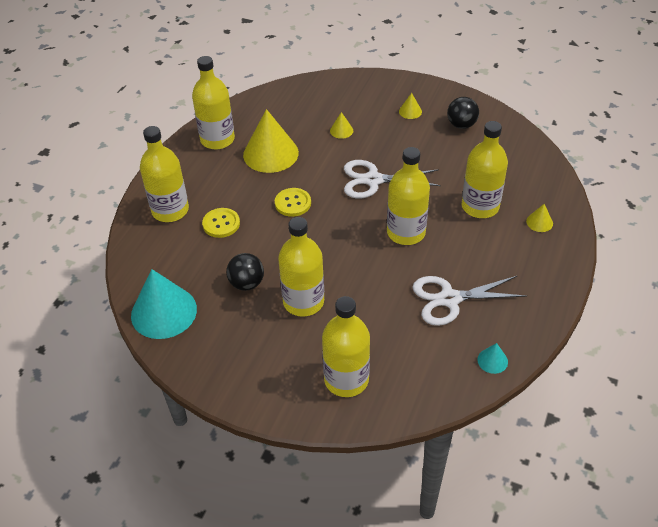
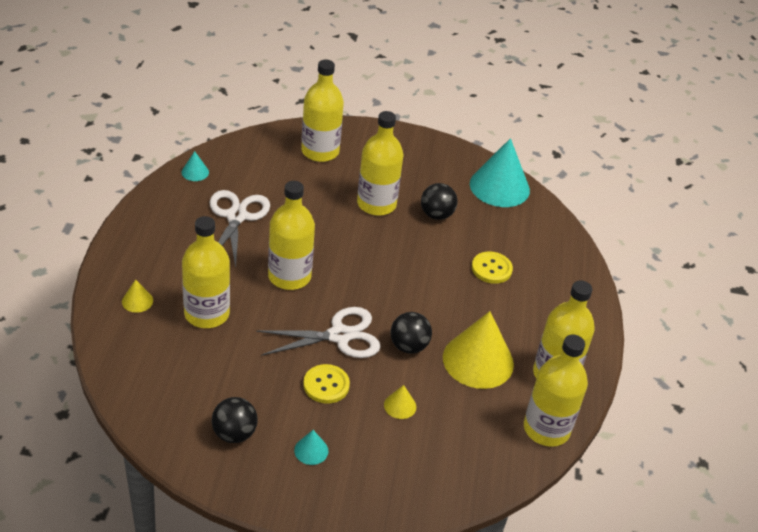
camera: 160 degrees right, 5 degrees down
(170, 210) = (554, 278): yellow bottle -> yellow bottle (546, 429)
(293, 203) = (424, 298): yellow button -> yellow button (326, 385)
(320, 168) = (408, 346): none -> black ball
(410, 111) = (311, 450): yellow cone -> turquoise cone
(449, 299) = (236, 216): white scissors -> white scissors turned 60 degrees counterclockwise

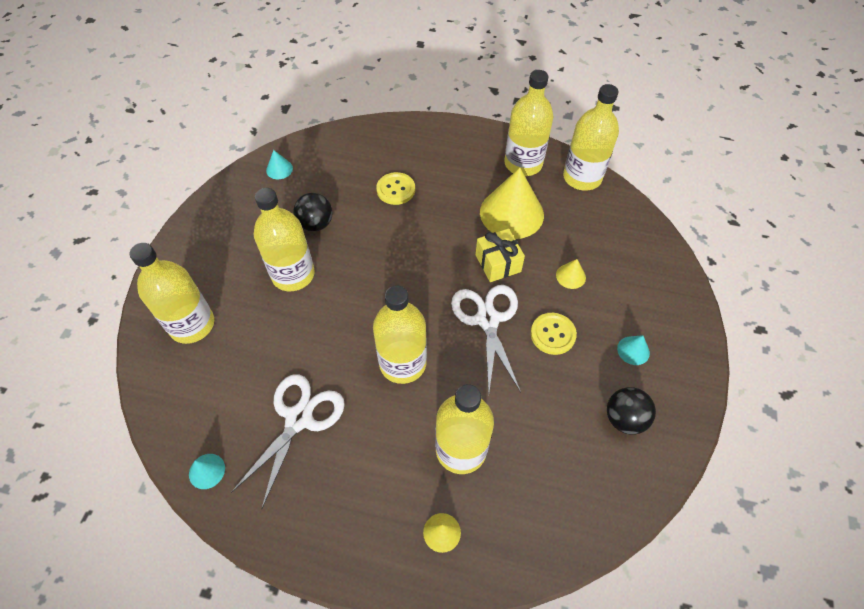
camera: 80 degrees left, 15 degrees up
(236, 216) = (299, 418): white scissors -> white scissors turned 105 degrees clockwise
(408, 346) = (498, 263): black ball -> yellow gift
(499, 187) = (279, 169): turquoise cone -> turquoise cone, size x0.44

